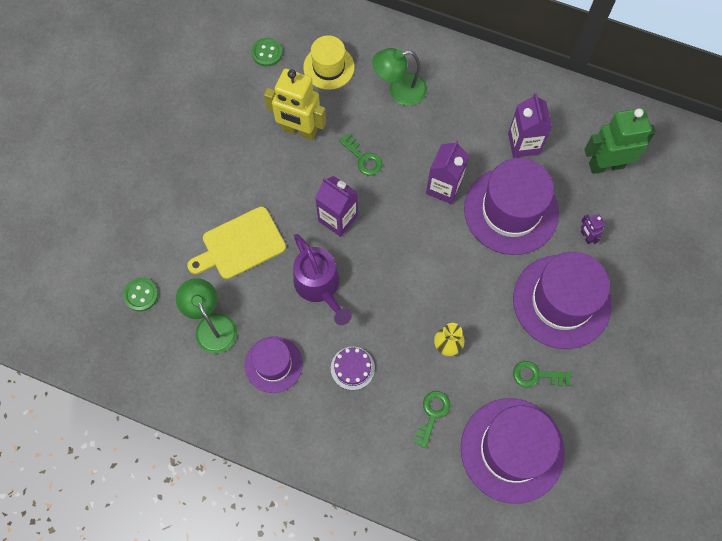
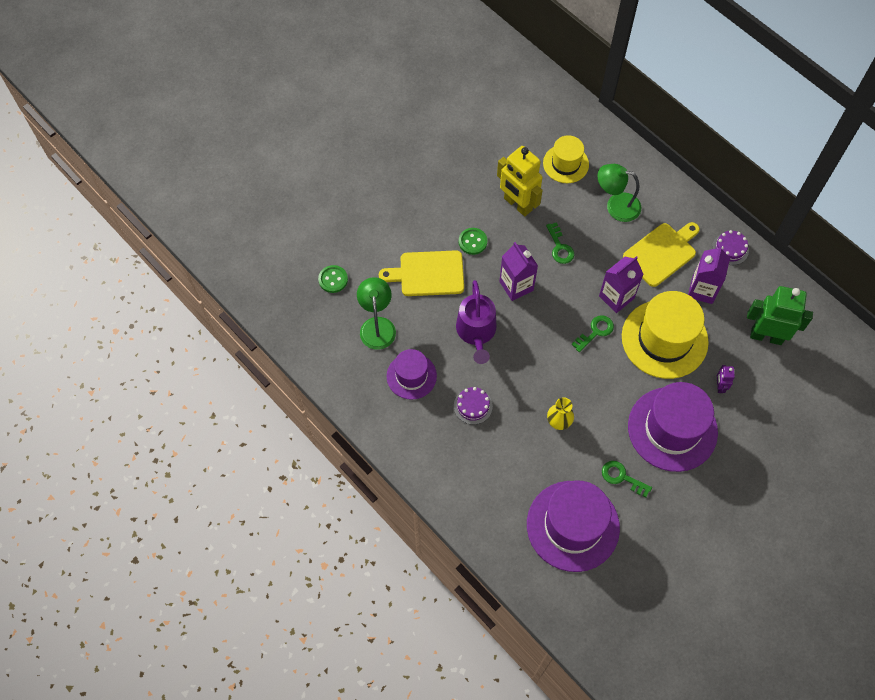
camera: 25 degrees right, 5 degrees down
(267, 53) = (520, 133): green button -> green button (472, 242)
(432, 414) = (520, 469): green key -> green key (595, 332)
(467, 122) = (662, 253): none -> yellow cutting board
(511, 211) = (664, 339): purple hat -> yellow hat
(531, 89) = (730, 249): none -> purple cake

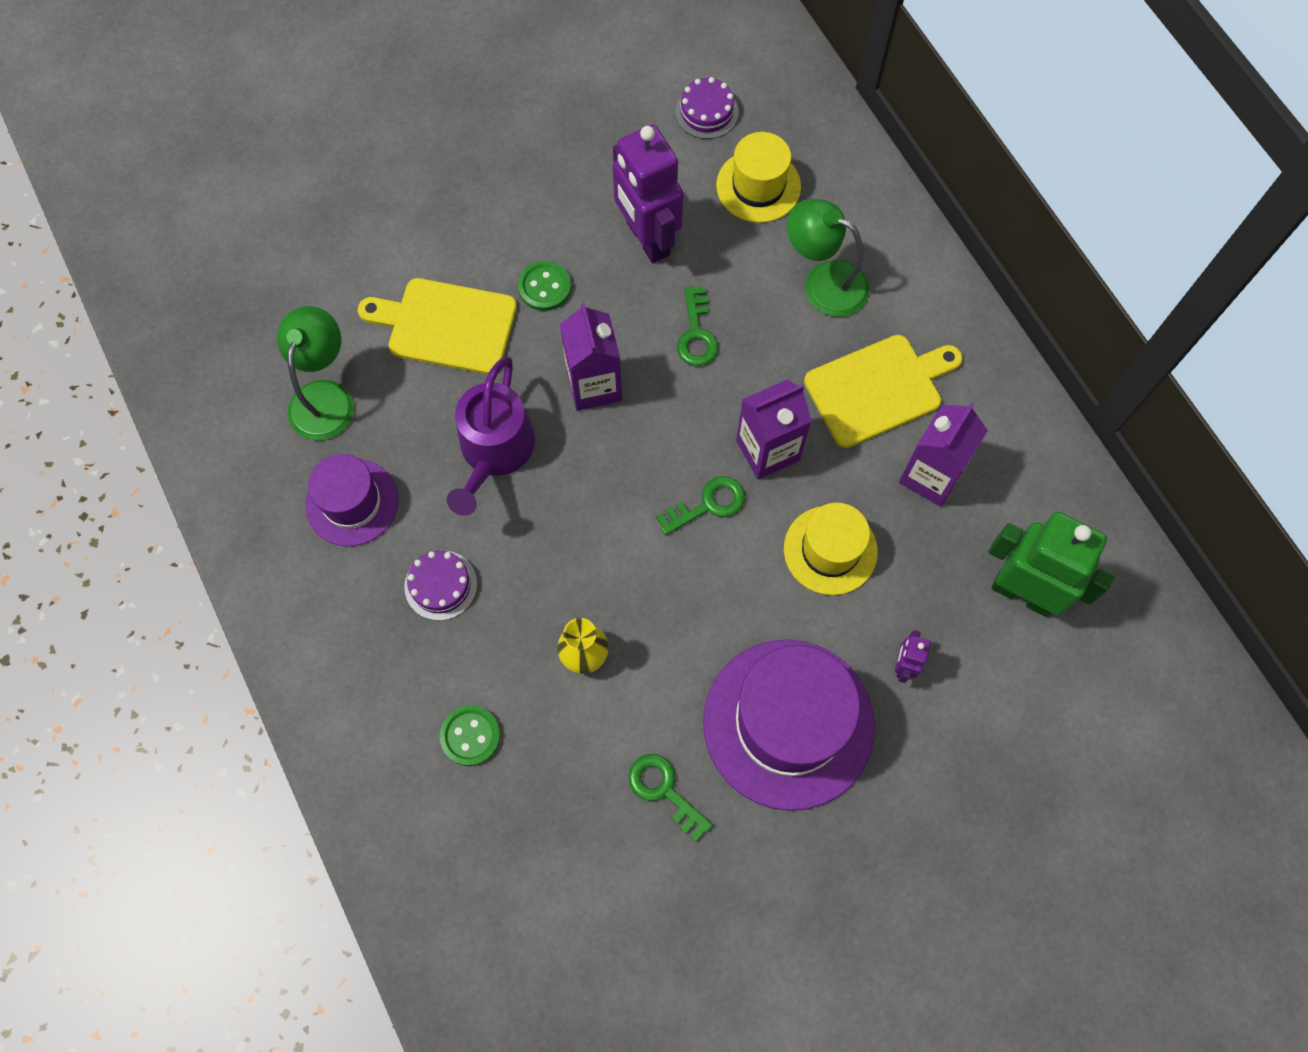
camera: 15 degrees right, 5 degrees up
(333, 279) = (279, 296): green button -> green button (470, 736)
(517, 204) = (647, 239): yellow robot -> purple robot
(573, 526) = (543, 858): purple hat -> none
(664, 339) = (830, 550): yellow hat -> yellow hat, size x0.57
(730, 249) = (1008, 412): purple cake -> purple cake (706, 112)

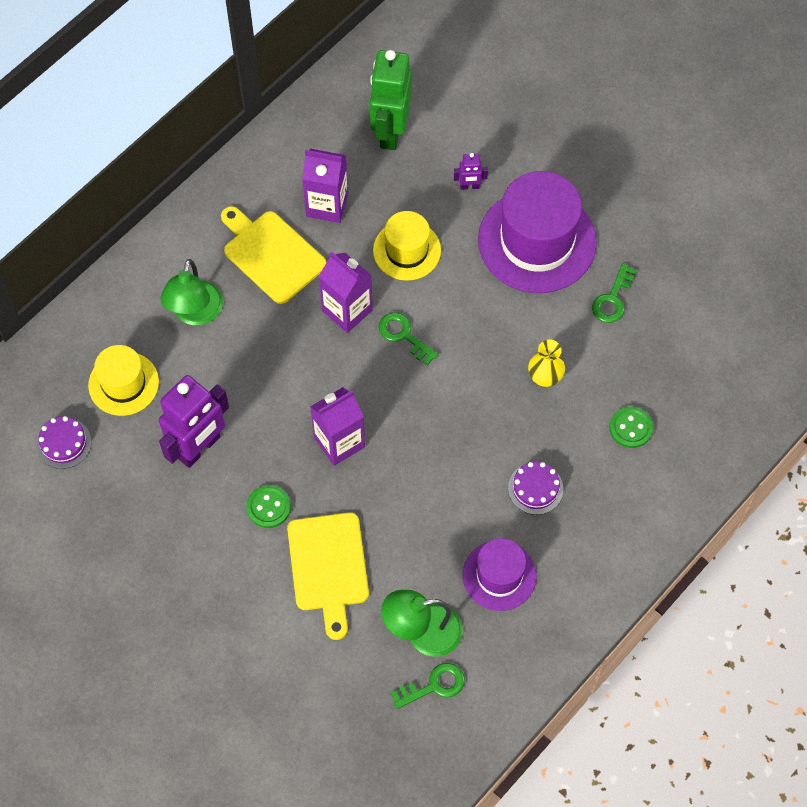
camera: 110 degrees left, 5 degrees down
(494, 451) = (419, 491): purple watering can -> none
(696, 333) = (270, 386): green key -> green key (433, 686)

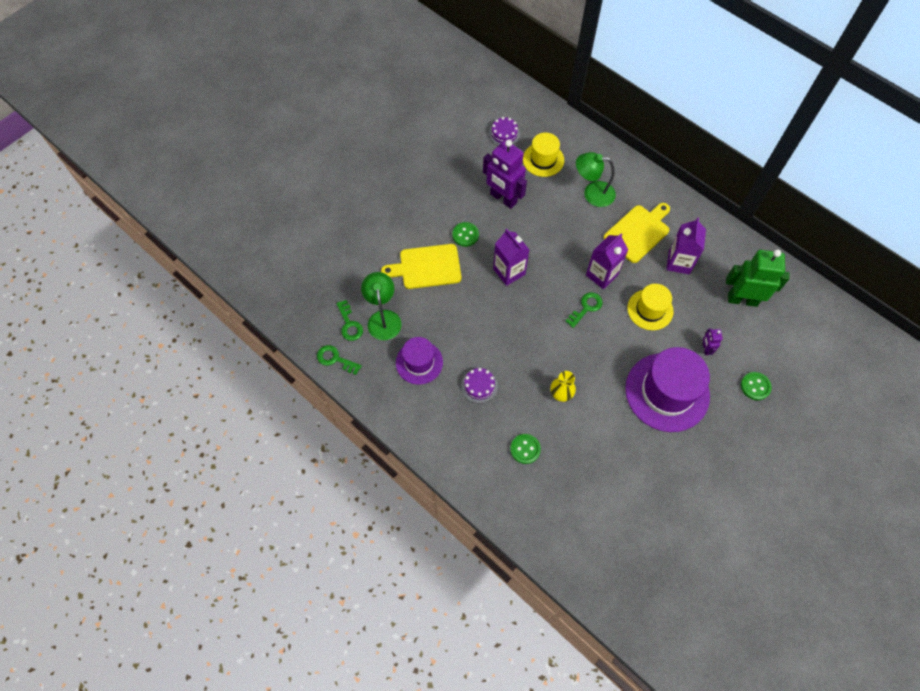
camera: 90 degrees right, 0 degrees up
(525, 134) = (755, 386): none -> green button
(613, 299) = (625, 442): green key -> green key (335, 359)

